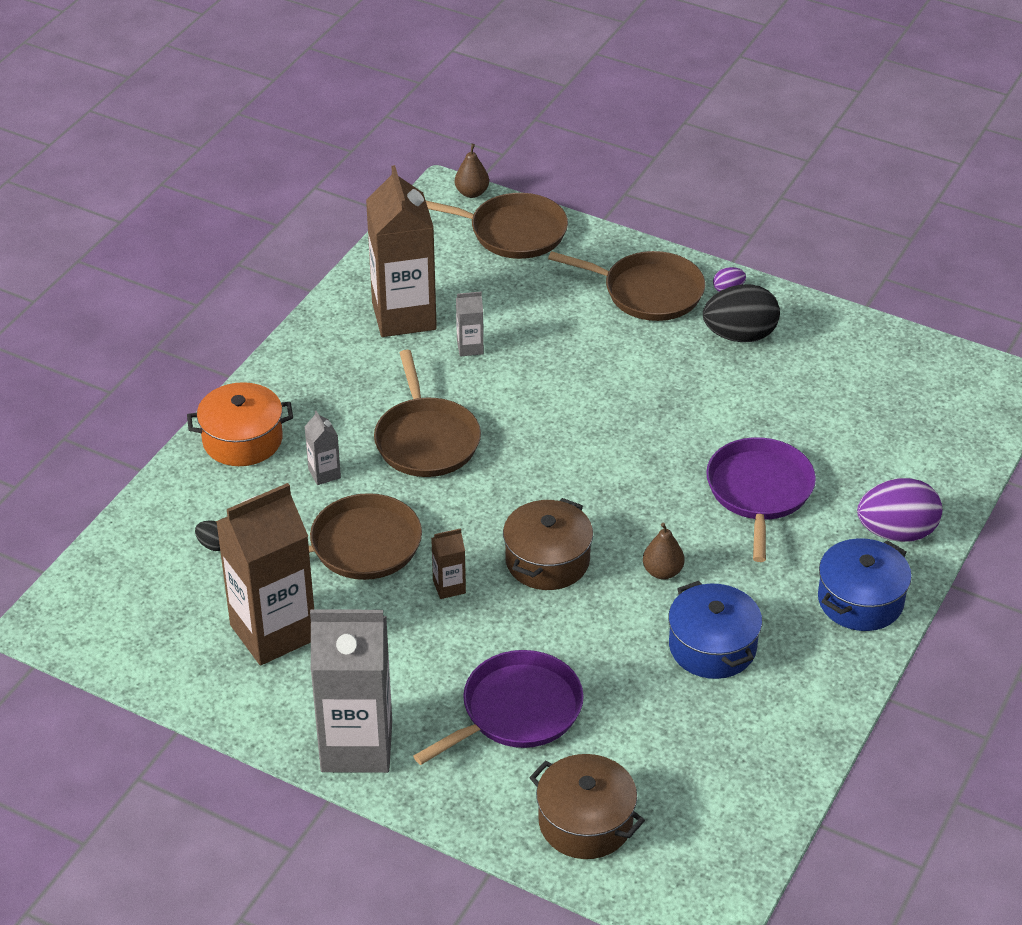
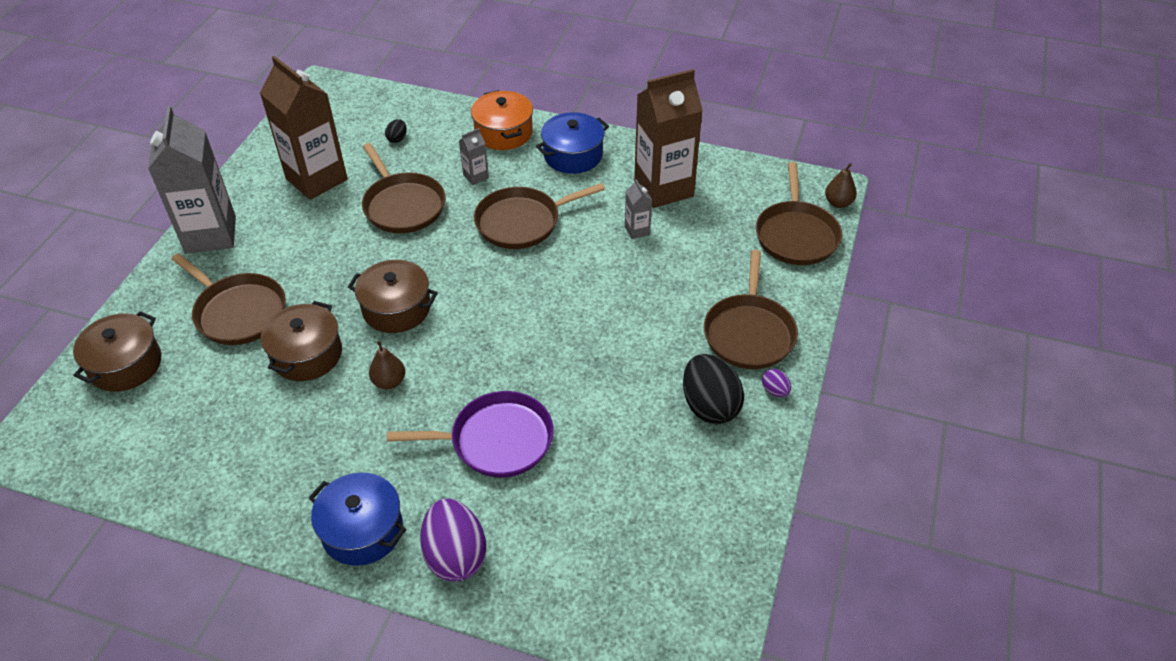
camera: 80 degrees right, 5 degrees up
(449, 587) = (364, 257): brown carton -> none
(516, 711) = (238, 312): purple pan -> brown pan
(605, 644) = (307, 355): none -> brown pot
(712, 647) = (303, 424): blue pot -> blue pot (573, 155)

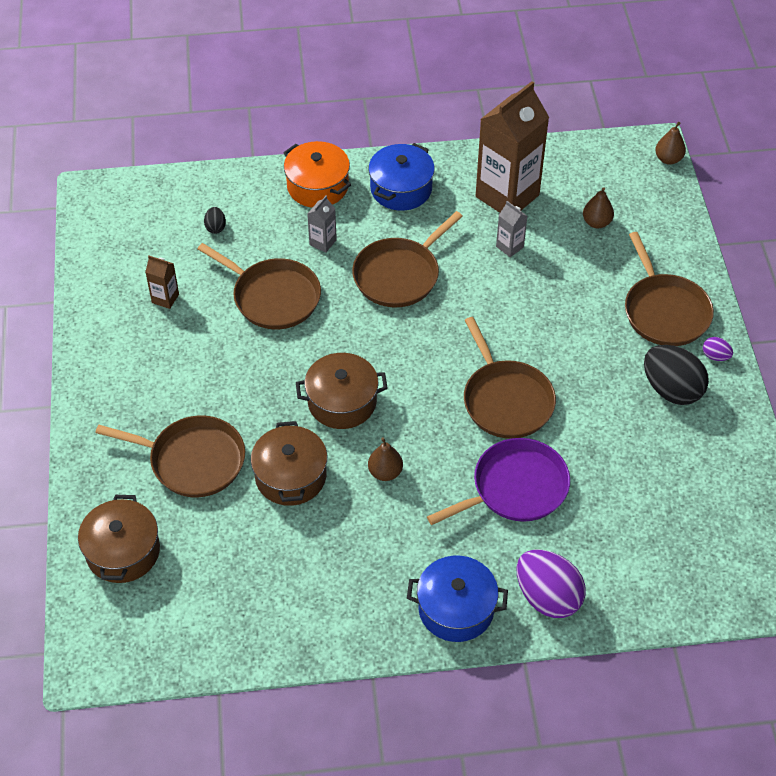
camera: 25 degrees left, 5 degrees up
(210, 235) = (102, 394): grey carton -> none
(316, 179) = (165, 298): brown carton -> brown carton, size x0.42
(732, 235) = (596, 222): none -> brown pear
(796, 234) = (650, 203): brown pan -> brown pan (506, 400)

